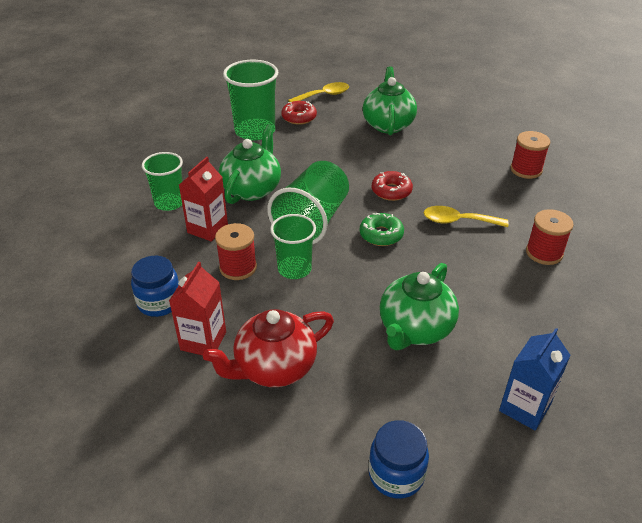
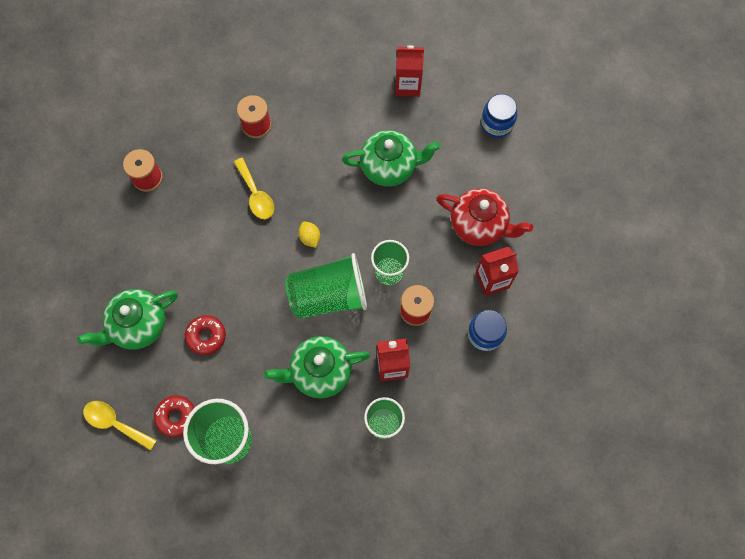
camera: 125 degrees left, 30 degrees up
(381, 235) = (310, 238): green donut -> yellow lemon
(391, 191) = (248, 262): red donut -> red donut (206, 336)
(524, 407) = (407, 85): blue carton -> red carton

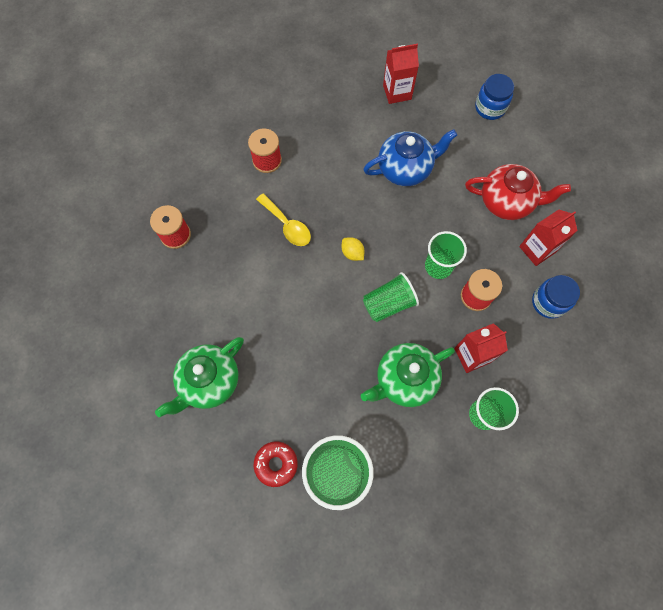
camera: 15 degrees left, 0 degrees up
(115, 423) = (215, 488): yellow spoon -> none
(206, 336) = (281, 374): red donut -> none
(328, 296) = (388, 303): green cup -> green cup, size x0.65
(389, 167) = (405, 169): green teapot -> blue teapot

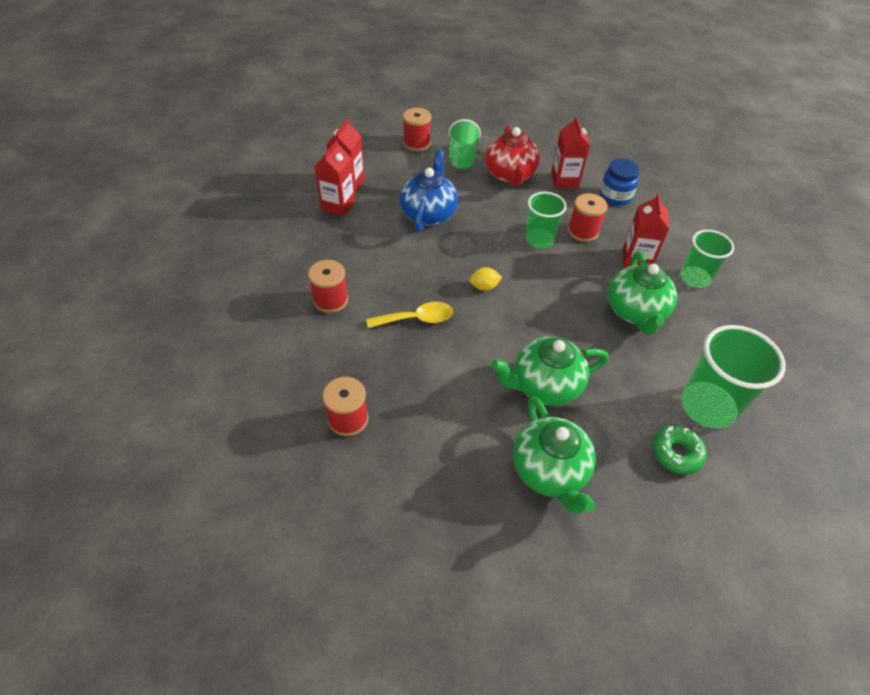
camera: 60 degrees left, 20 degrees down
(276, 464) = (676, 453): red donut -> green donut
(281, 344) = (544, 385): none -> green teapot
(366, 102) = (338, 205): none -> red carton
(388, 303) = (553, 287): green cup -> green cup (462, 157)
(490, 108) = (417, 143): blue jar -> red spool
(507, 202) = (510, 175): red teapot -> red teapot turned 135 degrees clockwise

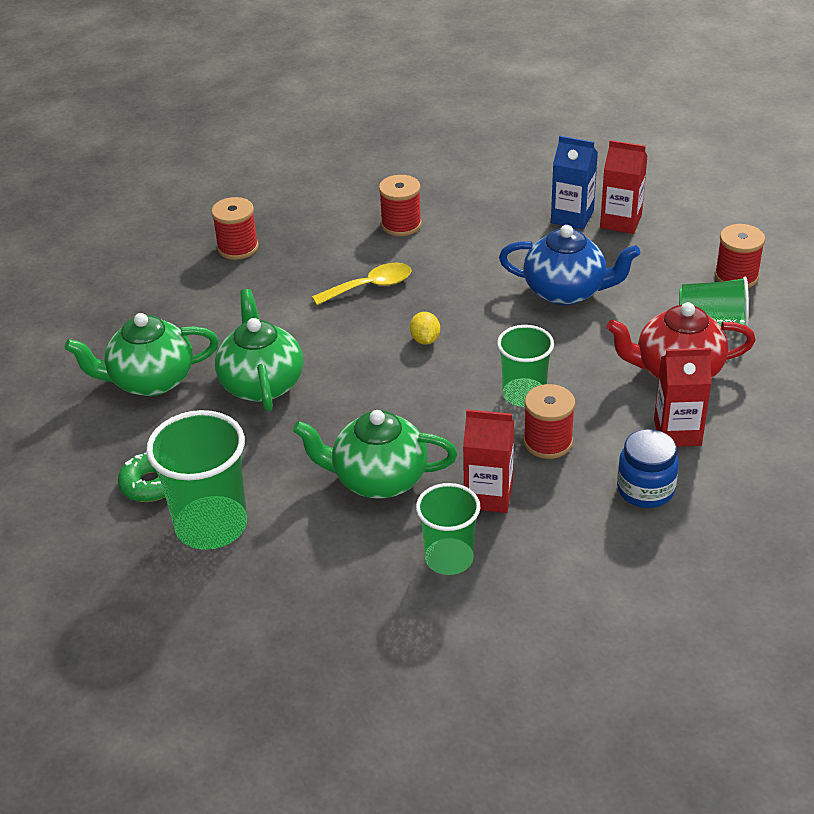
camera: 95 degrees right, 10 degrees down
(338, 205) = (572, 217): red carton -> blue carton
(416, 319) = (370, 286): yellow spoon -> yellow spoon turned 105 degrees counterclockwise

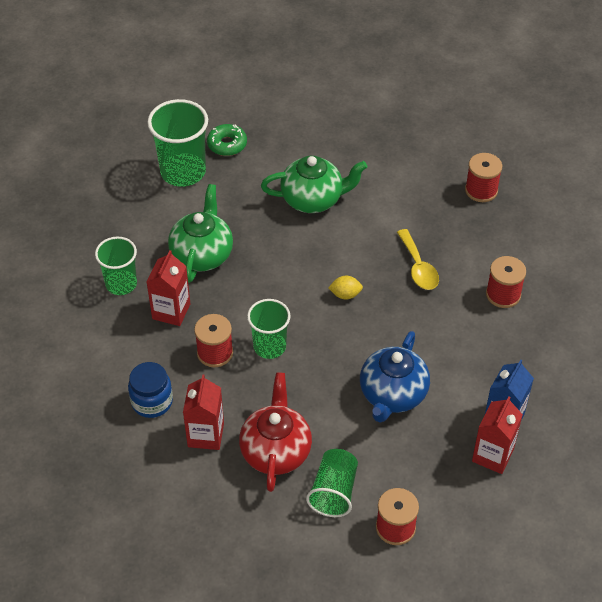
camera: 95 degrees right, 10 degrees up
(151, 380) = (328, 143): green teapot -> none

